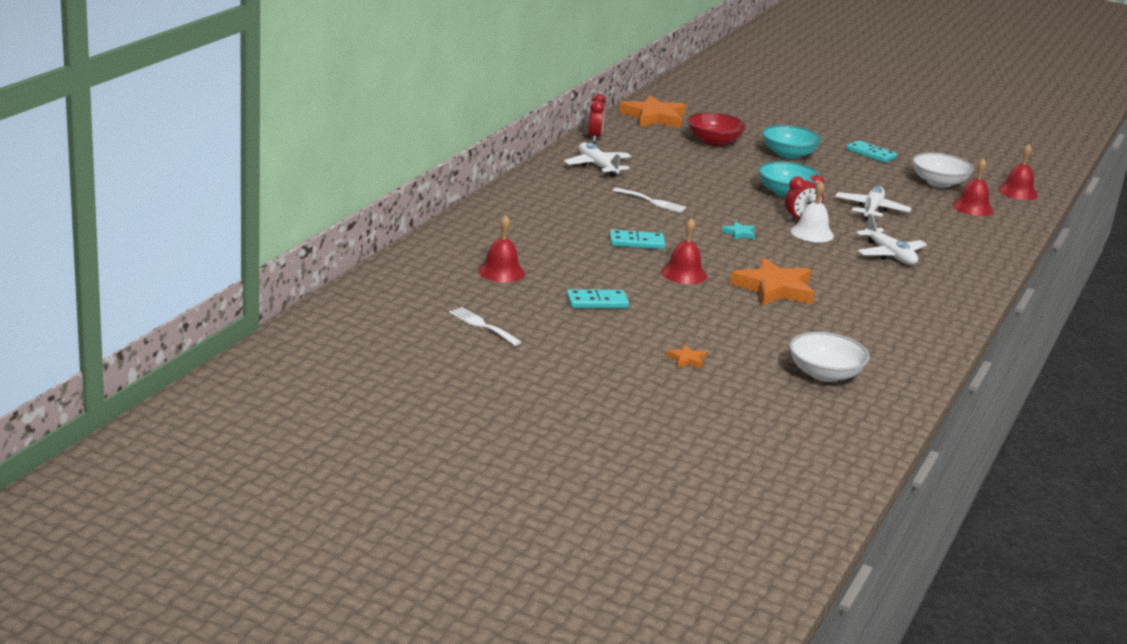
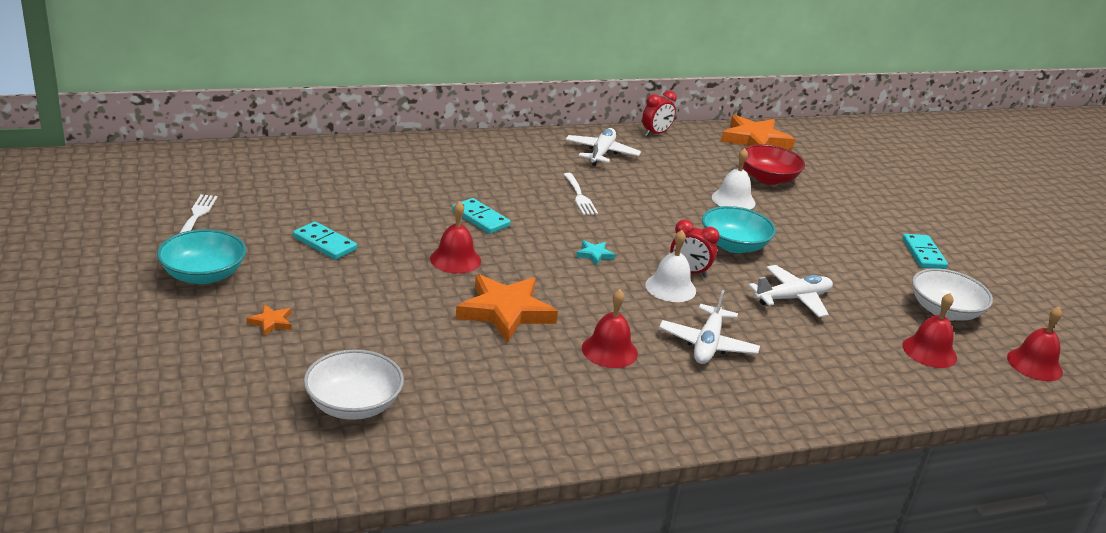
camera: 45 degrees right, 5 degrees up
(501, 272) = (314, 188): red bell -> red bell (609, 350)
(728, 164) = (733, 200): none -> white bell
(788, 154) = (822, 218): turquoise bowl -> turquoise bowl (203, 275)

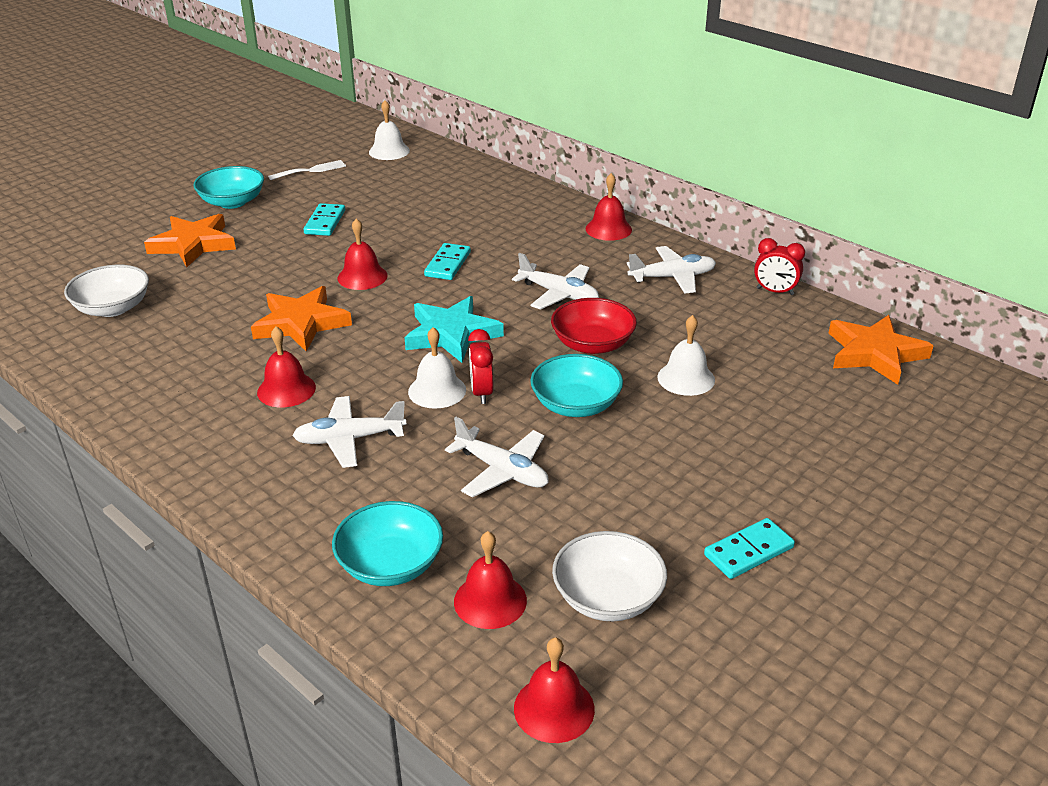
camera: 65 degrees right, 5 degrees up
(219, 169) = (389, 151): none -> white bell
(271, 322) = (193, 244): orange star -> orange star, size x2.31
(503, 144) = (608, 229): none -> red bell
(580, 196) = (559, 294): white fork -> white plane
(594, 254) = (452, 334): turquoise star -> turquoise star, size x2.31
(767, 178) = (780, 387): red bowl -> red bowl (592, 344)
(873, 376) = (390, 565): none -> turquoise bowl

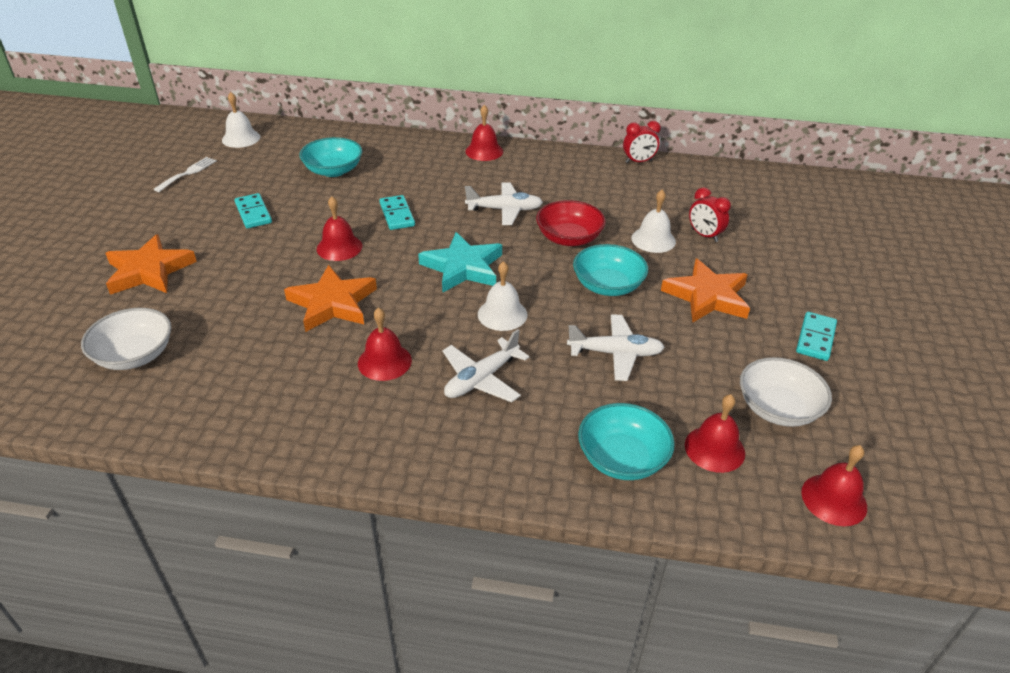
camera: 35 degrees left, 5 degrees up
(232, 202) = (143, 222): turquoise bowl -> turquoise bowl (333, 170)
(481, 393) = (536, 303): red clock -> red clock (704, 235)
(672, 277) = (566, 173): white plane -> none
(875, 354) = (738, 183): orange star -> orange star (707, 296)

